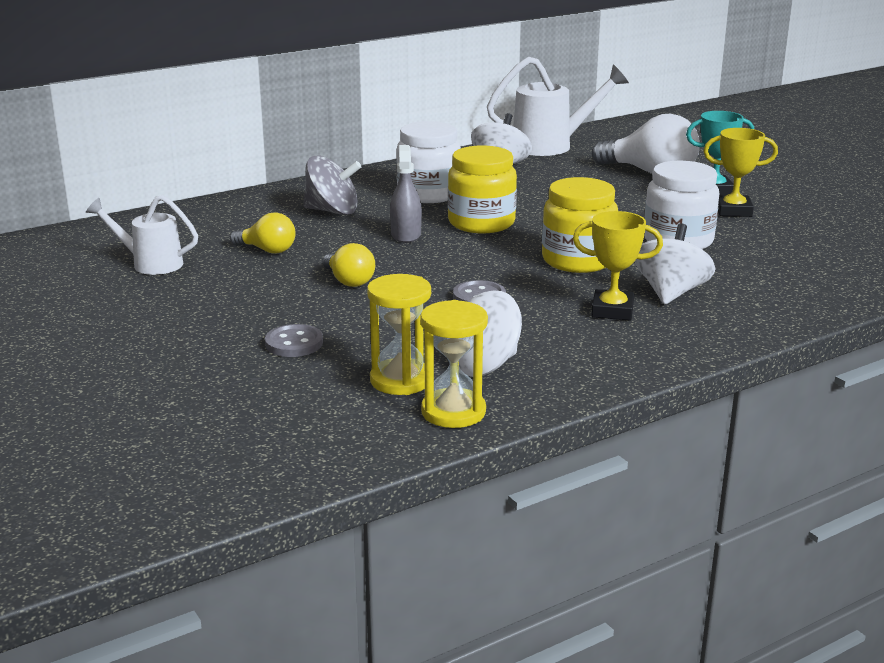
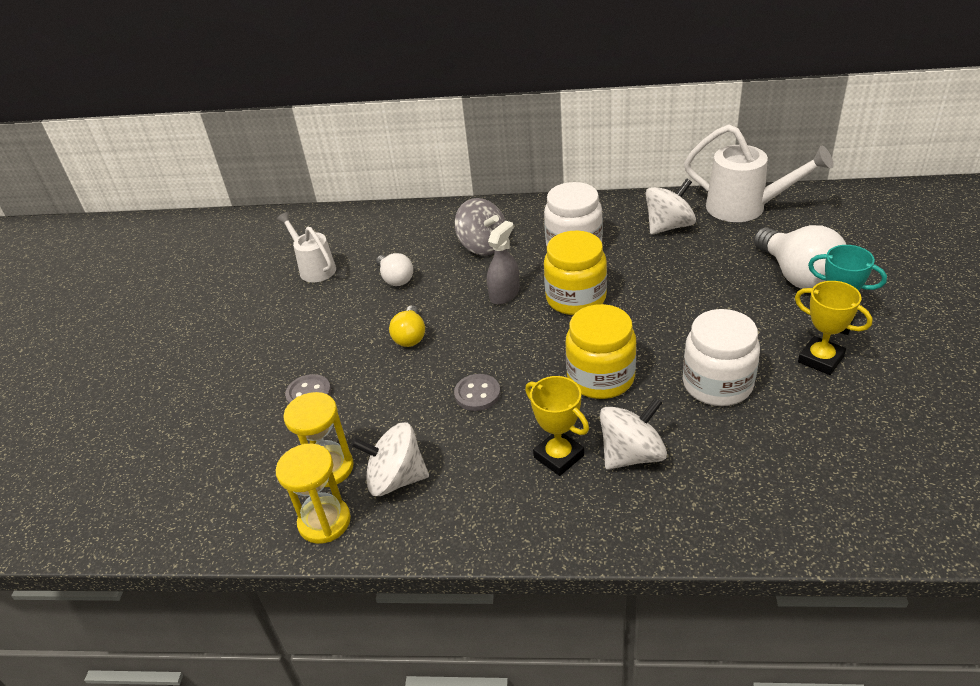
camera: 40 degrees right, 15 degrees up
(267, 250) = (395, 279): yellow light bulb -> white light bulb

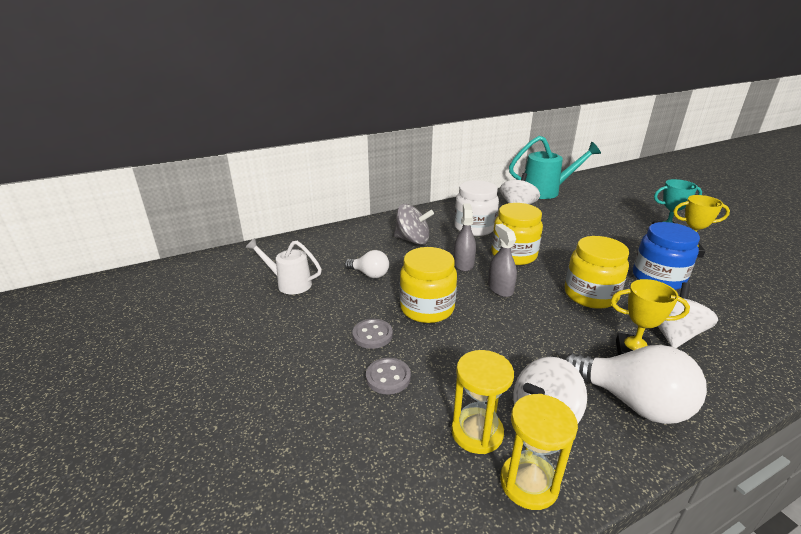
camera: 35 degrees left, 10 degrees down
(410, 336) = (427, 308): yellow light bulb -> yellow jar
(477, 394) = (525, 331): grey button -> grey button (372, 335)
(509, 337) = (500, 288): none -> grey spray bottle
(717, 384) = (658, 278): white jar -> blue jar
(744, 208) = (545, 191): white watering can -> turquoise watering can
(798, 276) = (617, 216): white light bulb -> white light bulb (632, 402)

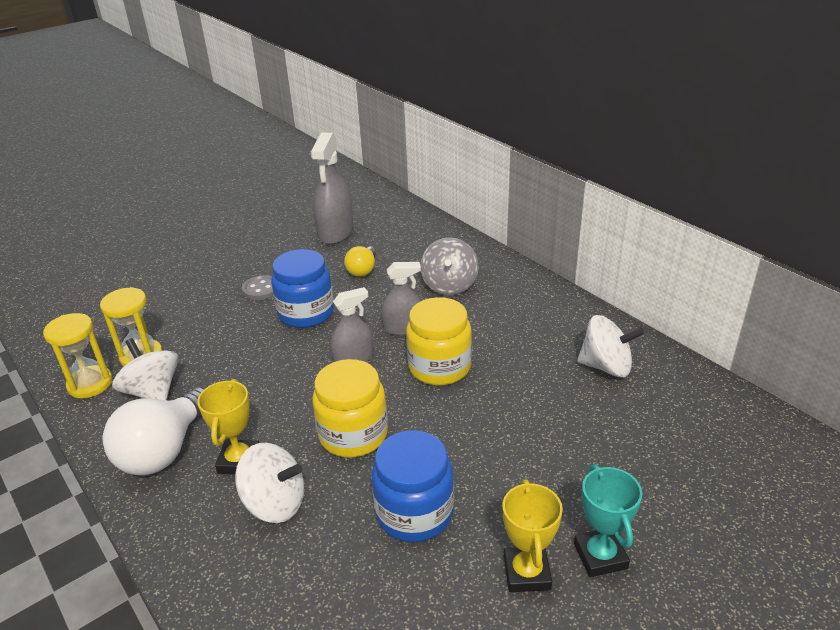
camera: 80 degrees right, 5 degrees up
(290, 283) = (335, 232): white watering can -> grey spray bottle
(369, 274) = (362, 270): white light bulb -> yellow light bulb
(388, 377) = (206, 306): grey button -> none
(427, 308) = (306, 313): yellow jar -> blue jar
(474, 228) = (507, 329): white jar -> none
(545, 191) = (703, 399): turquoise watering can -> none

